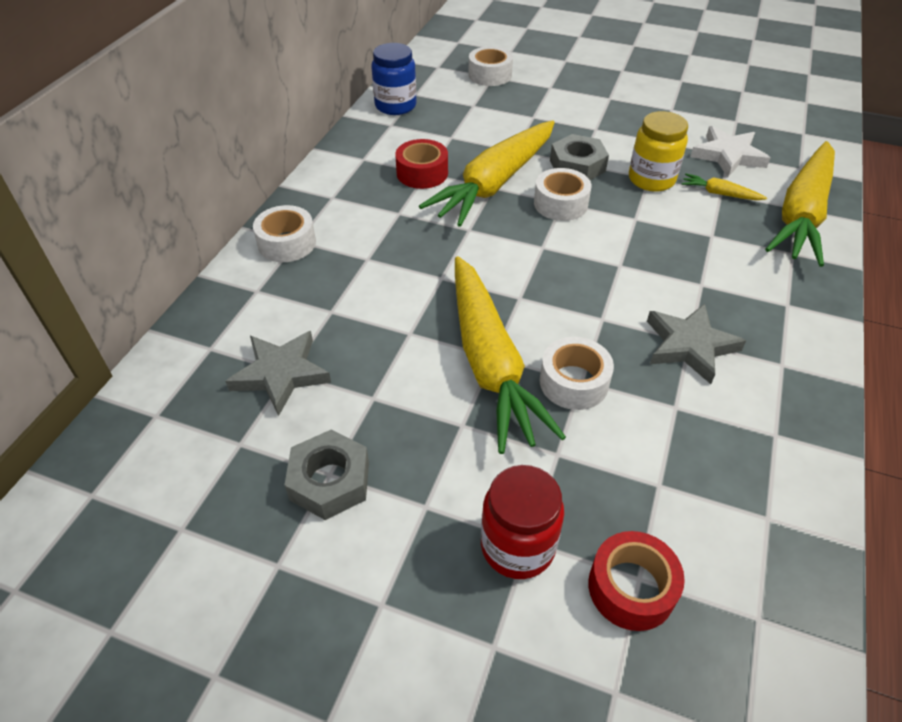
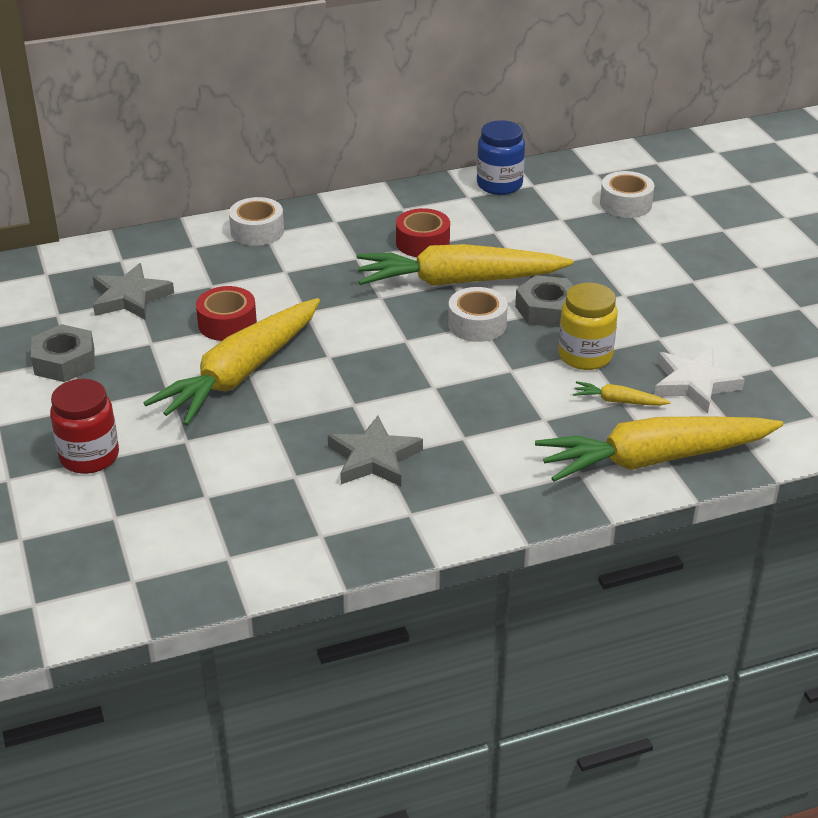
camera: 50 degrees right, 10 degrees down
(573, 382) = (265, 419): white tape -> none
(631, 588) = (103, 516): red tape -> red tape (227, 323)
(720, 194) = (618, 401): yellow carrot -> yellow carrot turned 60 degrees counterclockwise

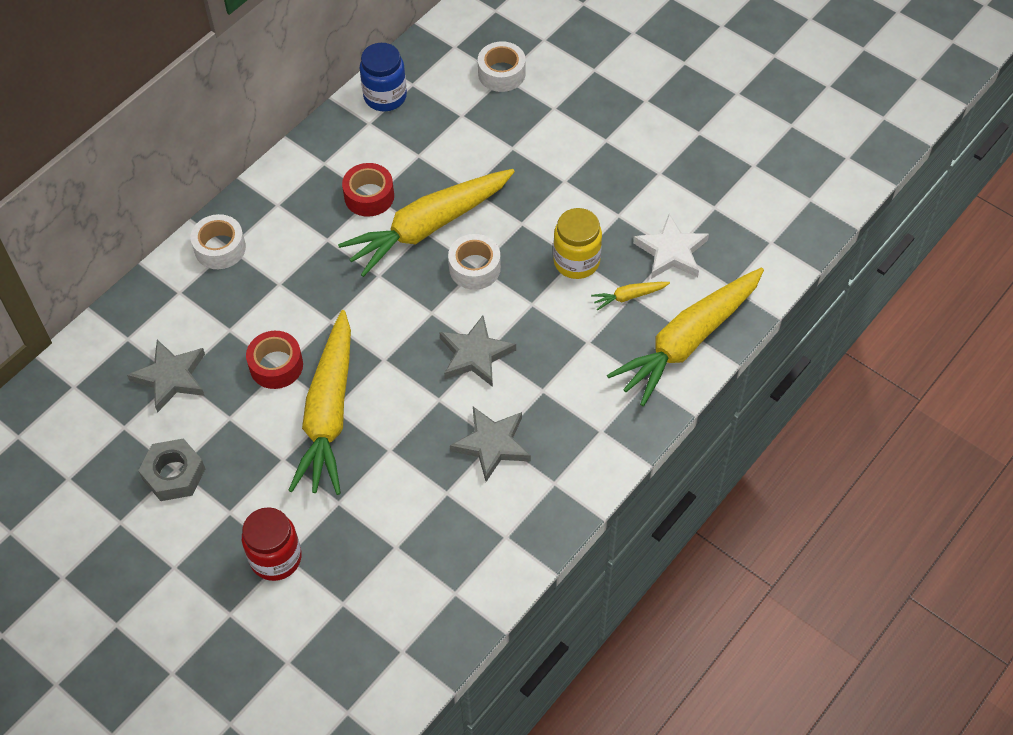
camera: 30 degrees left, 20 degrees up
(420, 386) = (475, 355): none -> grey star
(547, 309) = (517, 225): grey nut -> none

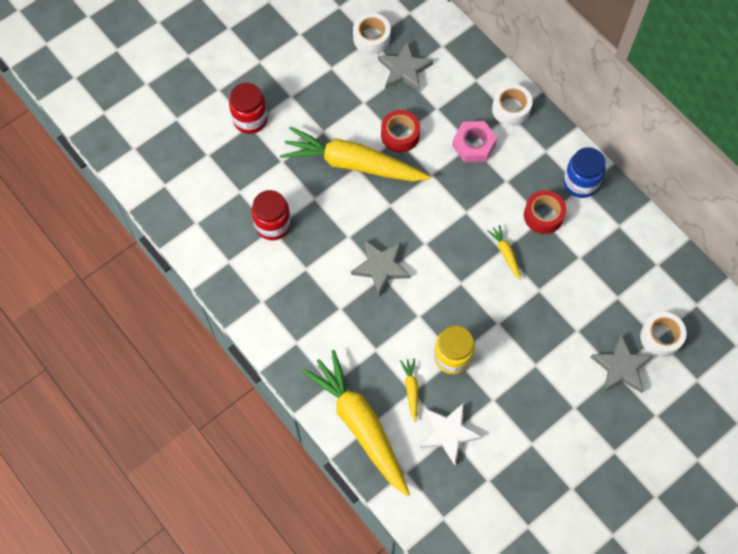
camera: 100 degrees right, 10 degrees up
(174, 474) = (327, 66): grey nut -> none
(279, 281) = (473, 145): none -> pink nut
(385, 96) = (646, 241): blue jar -> blue jar (580, 183)
(428, 227) = (505, 254): yellow carrot -> yellow carrot, size x0.40
(439, 493) = (273, 225): none -> red jar
(474, 268) = (460, 280): white tape -> white tape (371, 38)
(492, 445) = (302, 265): grey star -> grey star (621, 367)

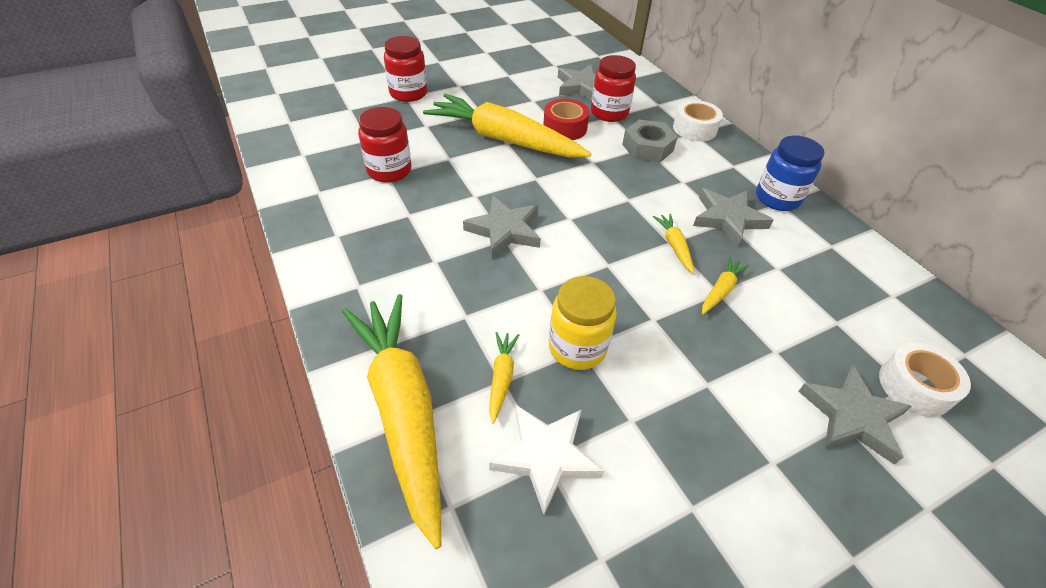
camera: 10 degrees right, 20 degrees down
(371, 38) = (555, 64): white tape -> none
(434, 104) = (609, 113): none -> red jar
(473, 145) = (647, 147): pink nut -> grey nut
(540, 288) = (720, 290): none -> yellow carrot
(543, 215) = (728, 219): red tape -> grey star

